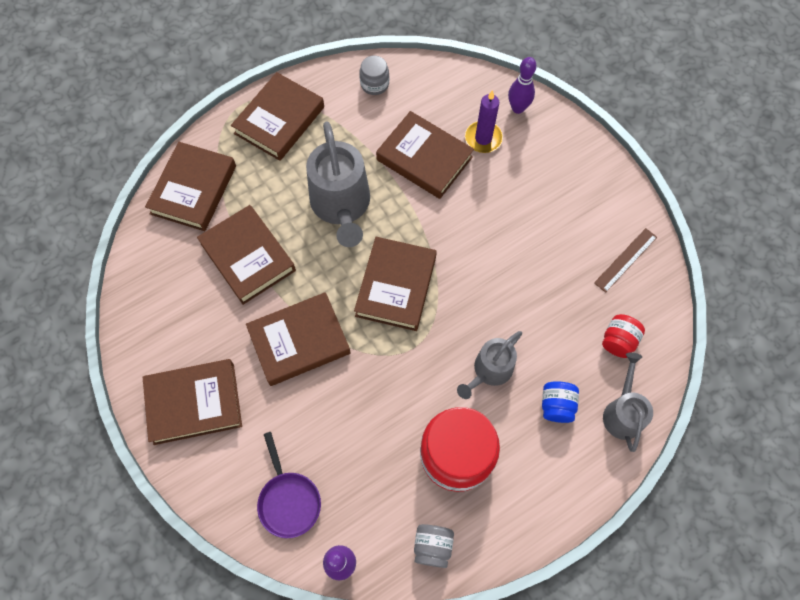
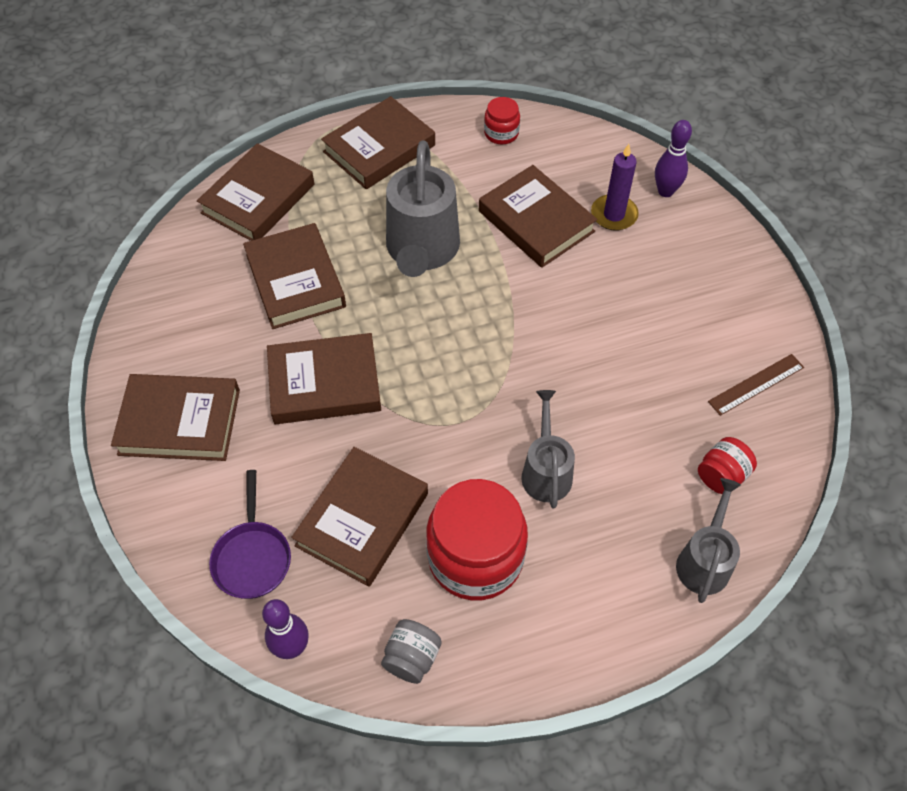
camera: 15 degrees right, 10 degrees down
(374, 84) = (501, 133): grey jar -> red jar
(396, 286) = (459, 350): brown book -> brown book (362, 519)
(489, 371) = (546, 471): grey watering can -> grey watering can turned 120 degrees clockwise
(556, 406) = (620, 531): blue jar -> none

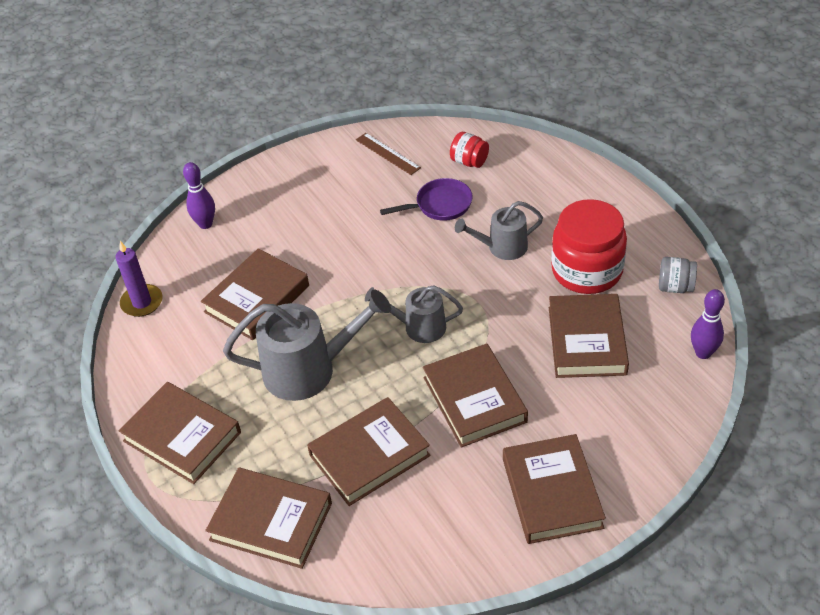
camera: 100 degrees left, 10 degrees down
(252, 557) = (649, 398): purple pan -> purple pan (440, 205)
(362, 519) = (586, 340): brown book -> brown book turned 75 degrees clockwise
(501, 133) = (148, 345): red jar -> none
(614, 215) = (239, 251): purple candle -> purple candle (142, 302)
(704, 561) = (536, 162): grey watering can -> grey watering can (419, 327)

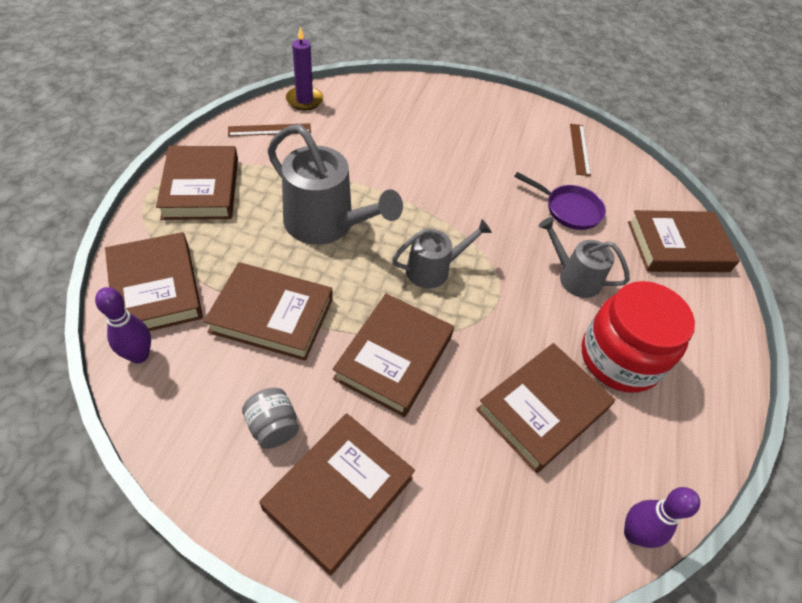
camera: 40 degrees right, 5 degrees up
(156, 349) = (269, 130): none -> brown ruler
(205, 224) = (404, 92): purple bowling pin -> purple bowling pin (139, 355)
(257, 299) = (365, 156): brown book -> brown book (677, 246)
(419, 327) = (433, 269): grey watering can -> grey watering can turned 105 degrees clockwise
(469, 161) = (633, 202): red jar -> none
(675, 287) = (684, 450): grey jar -> grey jar (273, 427)

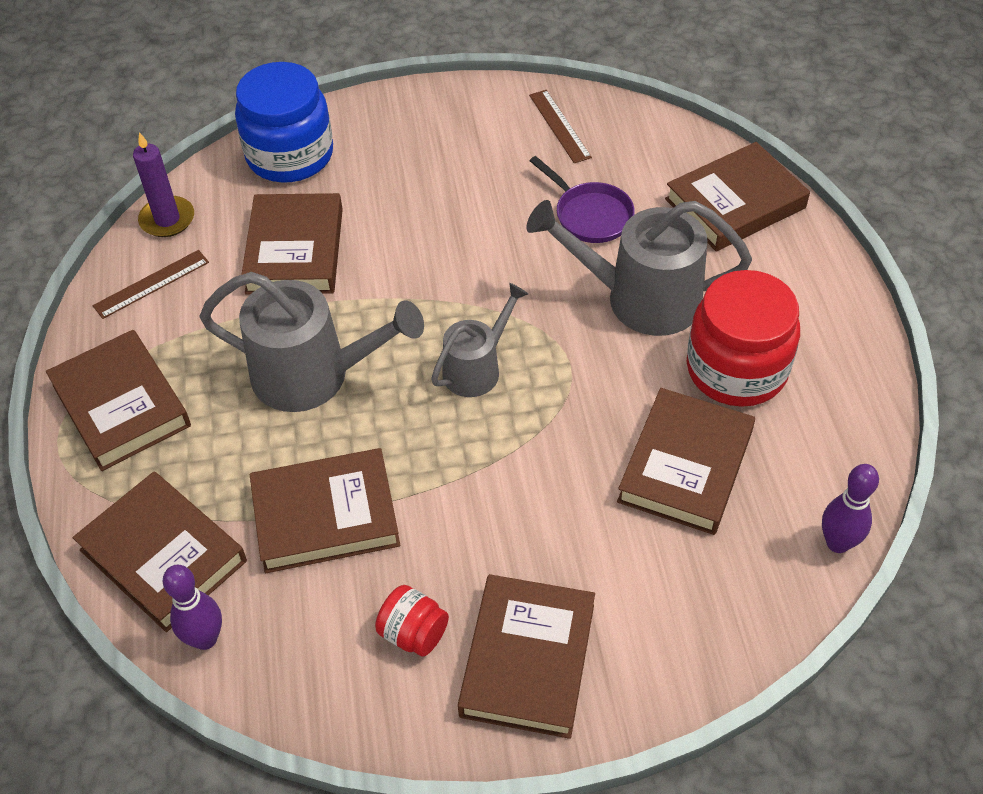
camera: 20 degrees left, 0 degrees up
(273, 427) = (413, 633): grey jar -> red jar
(394, 357) = (495, 492): brown book -> brown book (295, 250)
(399, 96) = (290, 155): none -> blue jar
(569, 209) = (590, 215): purple pan -> purple pan turned 45 degrees clockwise
(574, 277) = (640, 299): grey watering can -> grey watering can, size x1.69

